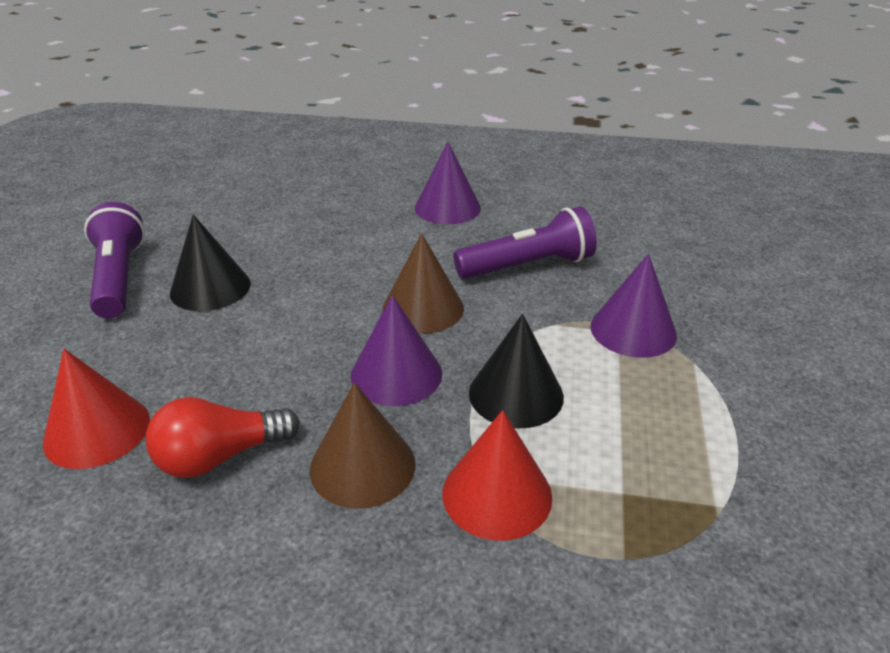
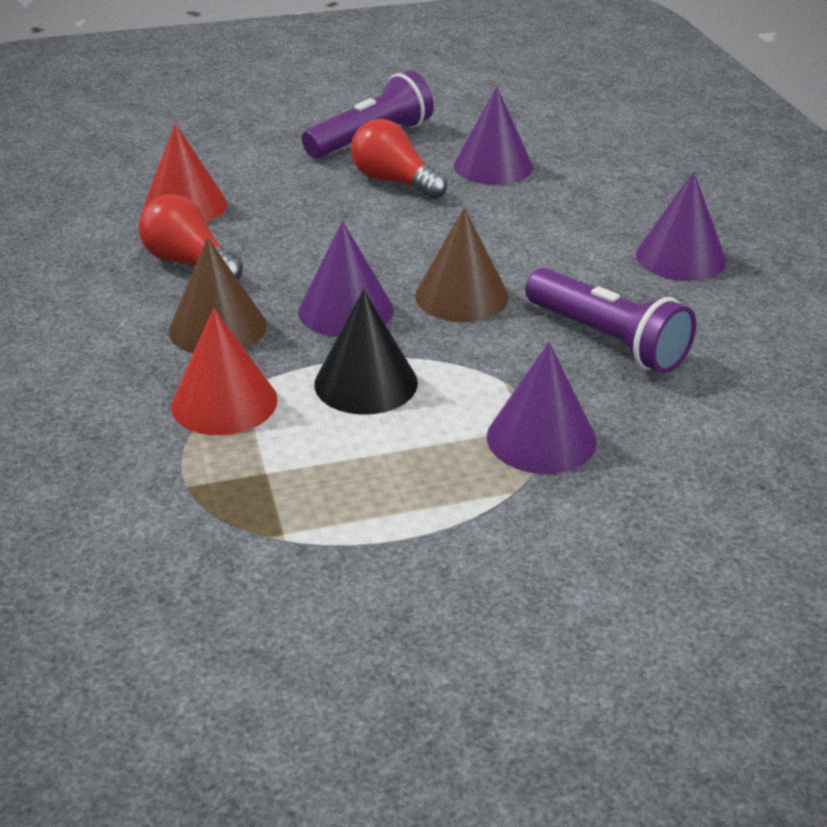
camera: 65 degrees right, 0 degrees up
(210, 288) = (394, 182): black cone -> red light bulb
(243, 236) = (493, 166): none -> purple cone

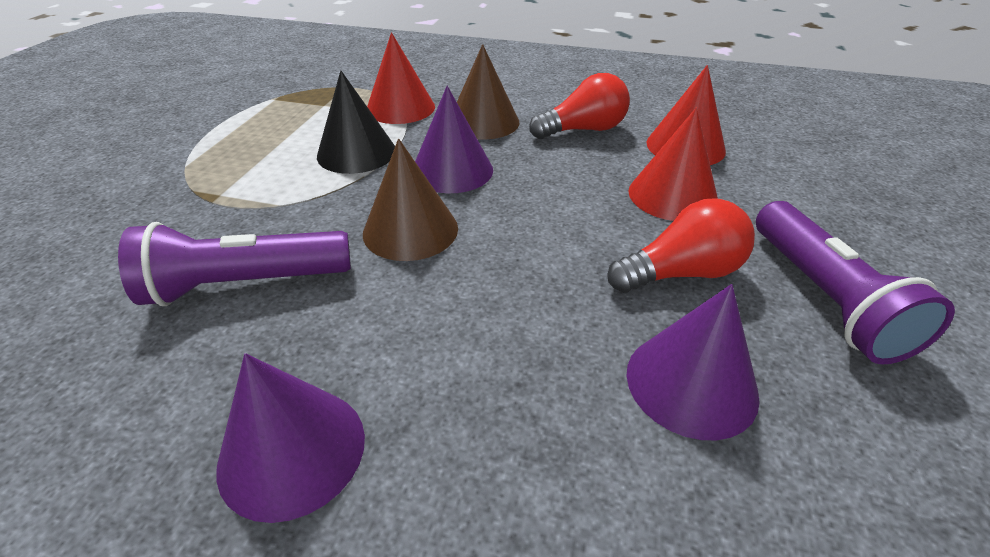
camera: 120 degrees right, 5 degrees up
(288, 199) = (672, 195): none -> red cone
(541, 438) = (204, 195): purple cone -> none

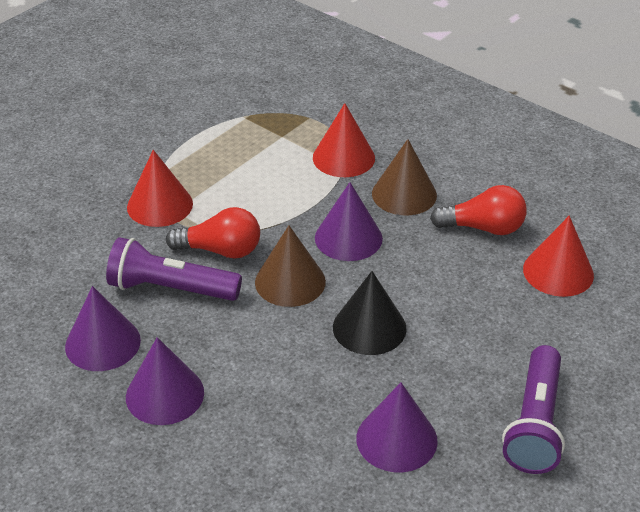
camera: 25 degrees right, 0 degrees up
(148, 400) = (103, 343): none -> purple cone
(356, 153) = (285, 198): black cone -> black cone (369, 327)
(672, 195) = (503, 314): red cone -> red cone (160, 205)
(680, 273) = (452, 374): red light bulb -> red light bulb (220, 250)

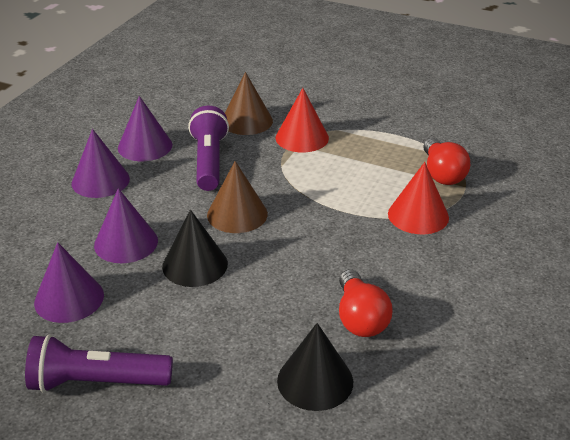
camera: 75 degrees right, 5 degrees down
(220, 250) = (261, 174): red light bulb -> red light bulb (442, 174)
(348, 238) = (305, 236): purple cone -> purple cone (126, 242)
(404, 194) = (385, 259): brown cone -> brown cone (247, 121)
(558, 272) = (315, 381): red cone -> black cone

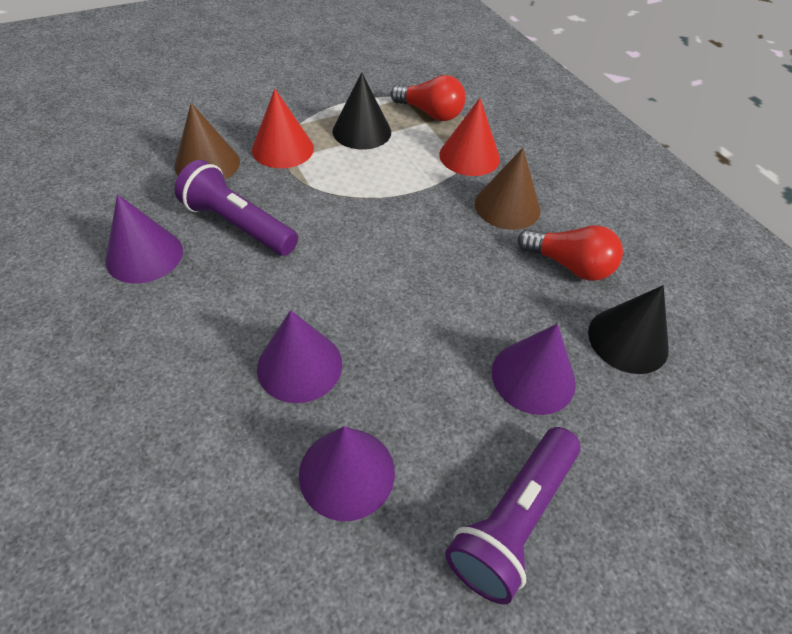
camera: 55 degrees left, 15 degrees up
(100, 181) = (158, 326): purple cone -> purple cone (533, 377)
(195, 265) = (395, 330): black cone -> black cone (362, 131)
(237, 214) = (348, 255): brown cone -> brown cone (507, 206)

